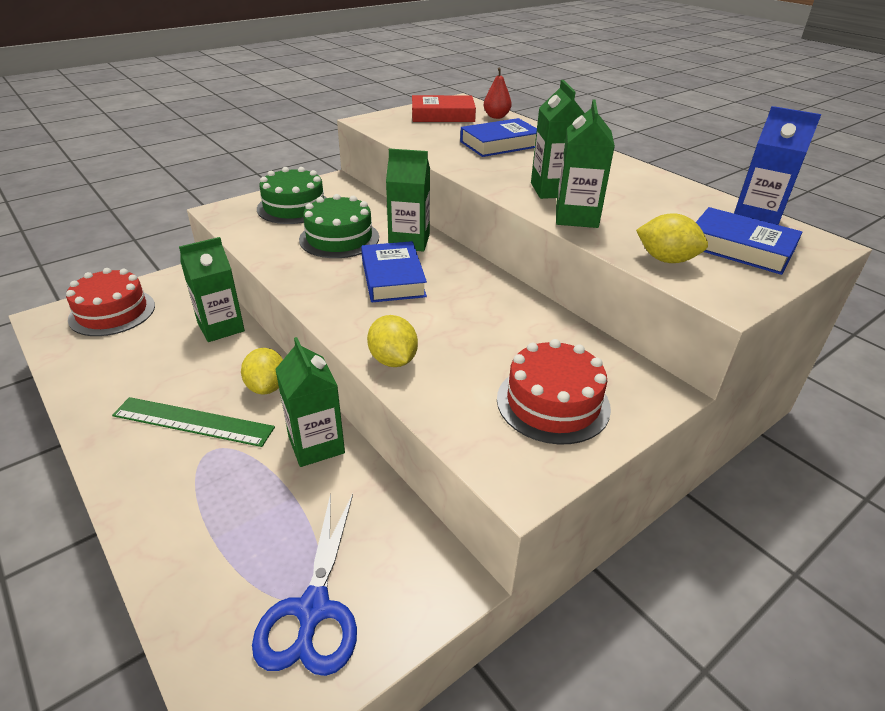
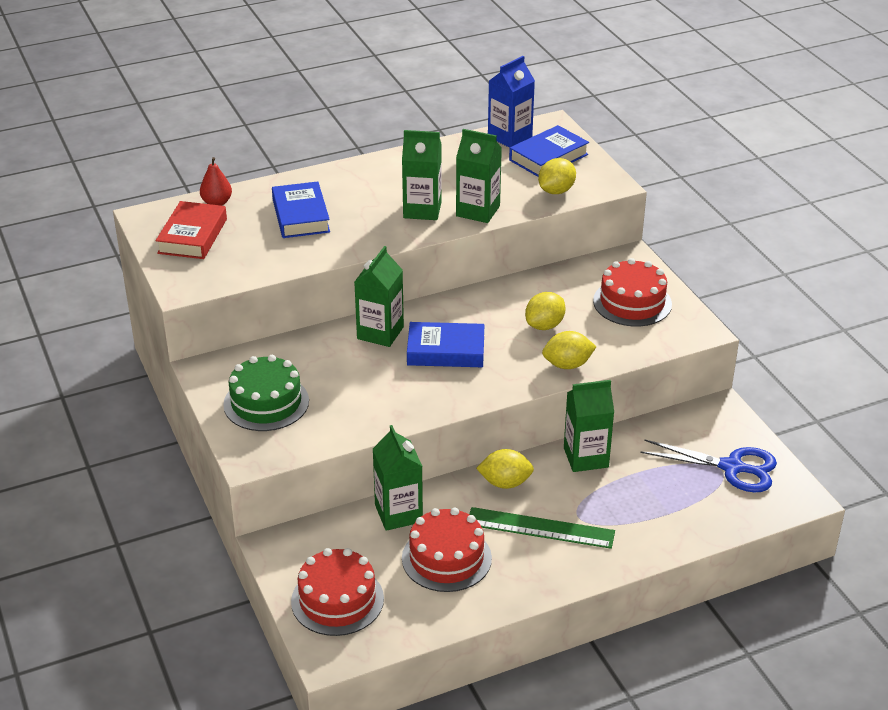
camera: 75 degrees left, 0 degrees up
(155, 363) = (446, 558): none -> red cake
(193, 421) = (540, 528): green ruler -> green ruler turned 75 degrees clockwise
(339, 238) = (355, 376): green cake -> none
(465, 335) = (544, 325): none -> yellow lemon

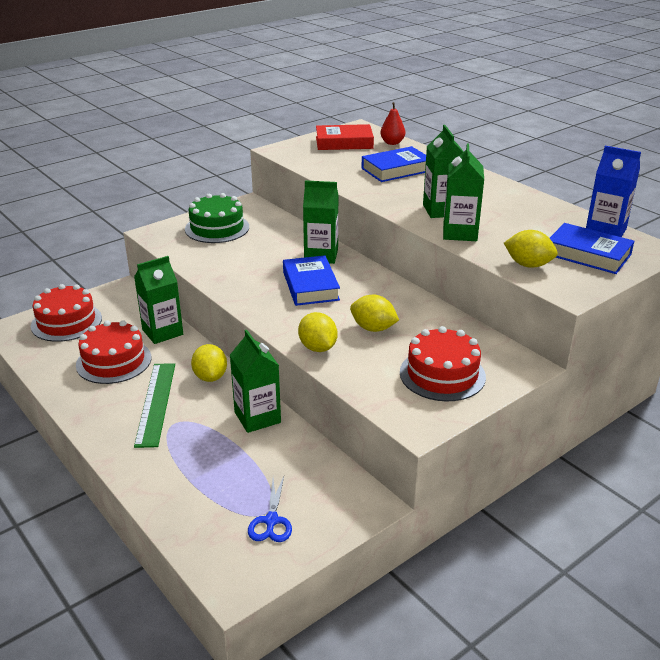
camera: 75 degrees right, 5 degrees down
(732, 468) = (271, 521): blue scissors -> blue scissors, size x0.61

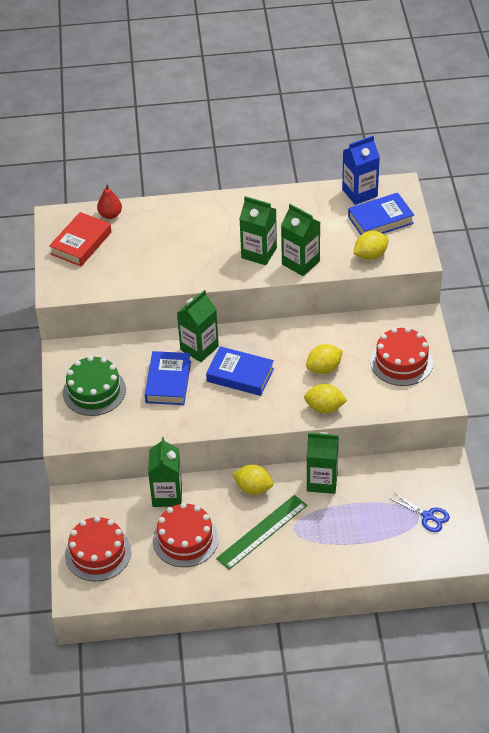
camera: 55 degrees left, 15 degrees up
(156, 403) = (262, 531): green ruler -> green ruler turned 75 degrees counterclockwise
(396, 170) = (166, 240): blue book -> blue book (168, 382)

